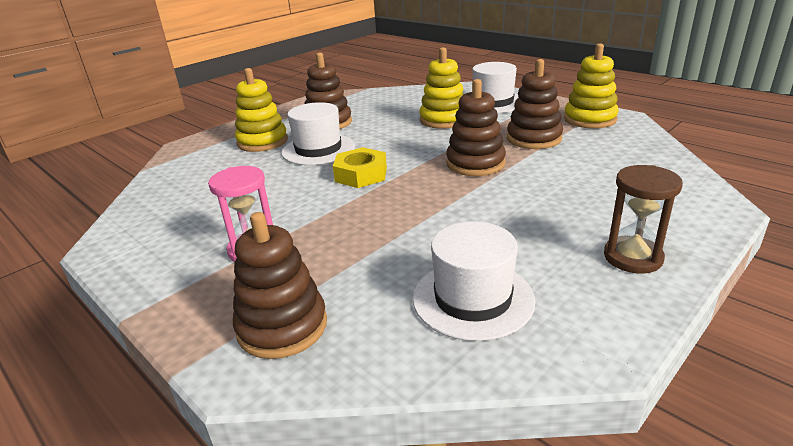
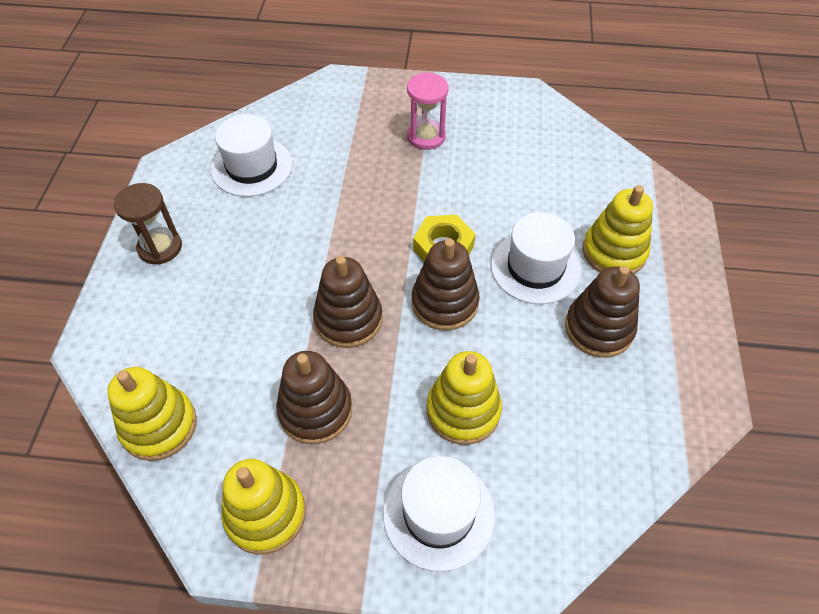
camera: 140 degrees right, 25 degrees up
(282, 326) = (343, 105): brown stacking toy -> brown stacking toy (444, 303)
(655, 158) = (159, 426): none -> yellow stacking toy

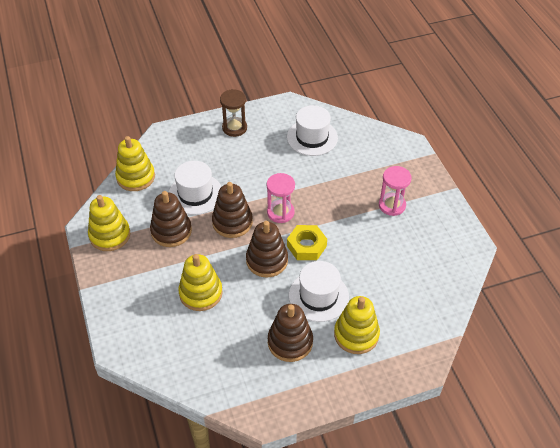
camera: 65 degrees right, 5 degrees down
(366, 254) = (280, 212): none -> pink hourglass
(438, 513) = (138, 302): white hat -> white hat (195, 194)

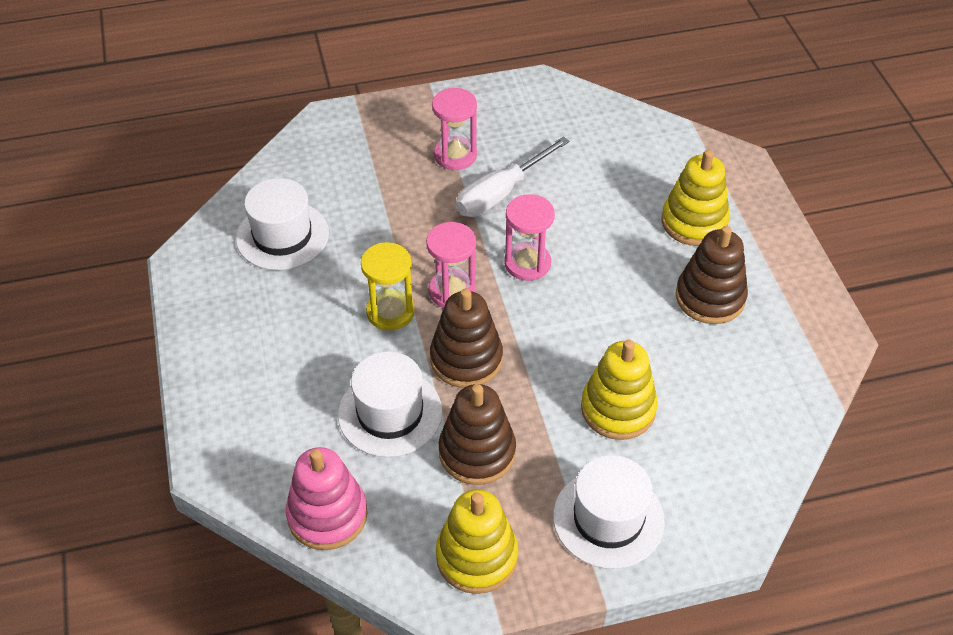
camera: 85 degrees left, 0 degrees up
(136, 177) = (327, 515): yellow stacking toy -> pink stacking toy
(234, 128) = (227, 346): brown hourglass -> none
(263, 187) = (390, 312): none -> yellow hourglass
(267, 260) = (554, 316): brown stacking toy -> none
(306, 246) = (527, 263): yellow nut -> pink hourglass
(318, 296) = (626, 257): white hat -> white hat (608, 518)
(363, 230) = (501, 193): none -> white screwdriver

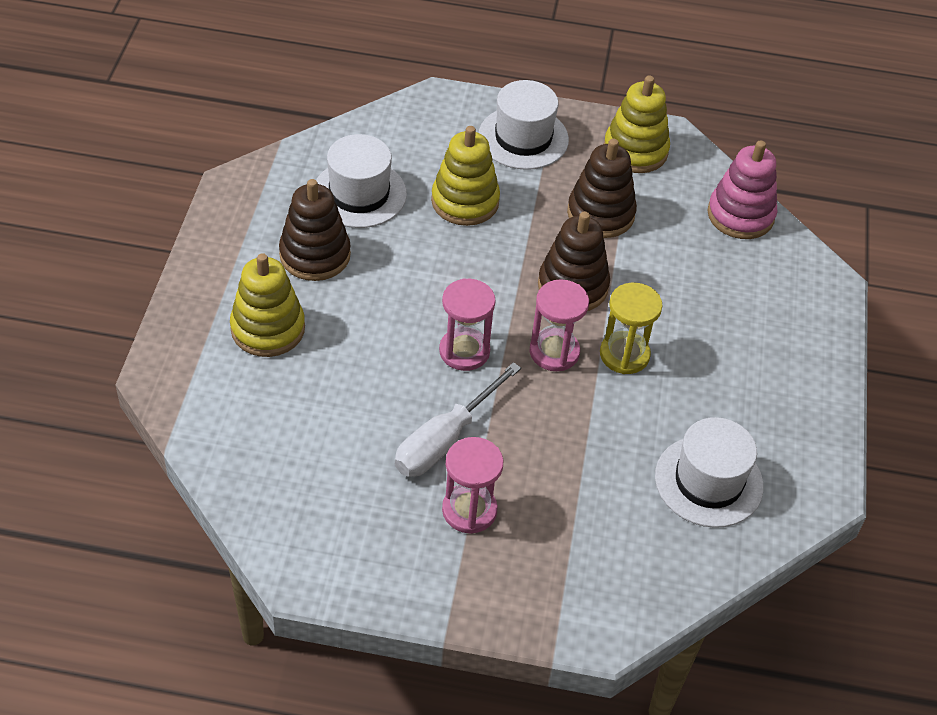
camera: 160 degrees left, 0 degrees up
(390, 413) = (661, 268): white hat -> white hat (359, 194)
(501, 193) = (445, 439): white screwdriver -> white screwdriver turned 150 degrees clockwise

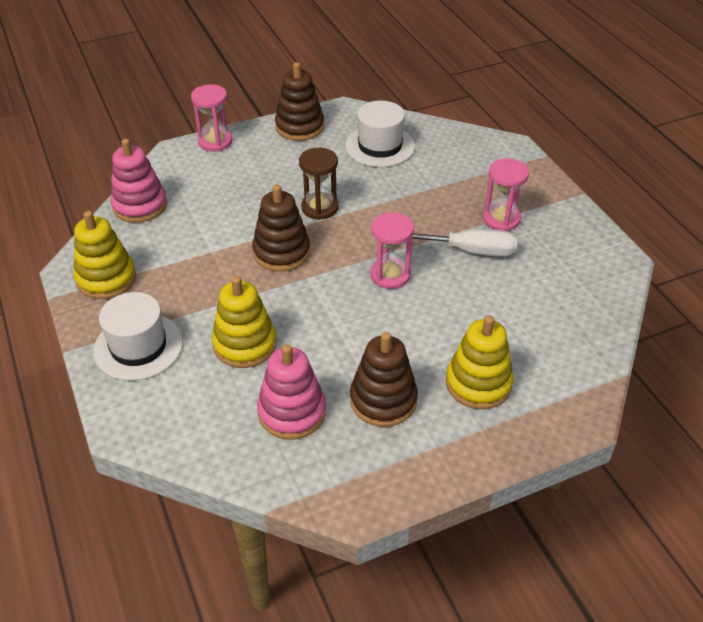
camera: 120 degrees left, 5 degrees down
(359, 194) = (292, 412): white hat -> pink stacking toy
(554, 352) = (348, 236): pink hourglass -> pink hourglass (215, 141)
(600, 214) = (195, 268): brown stacking toy -> brown stacking toy (299, 127)
(624, 354) = (319, 207): yellow hourglass -> brown hourglass

